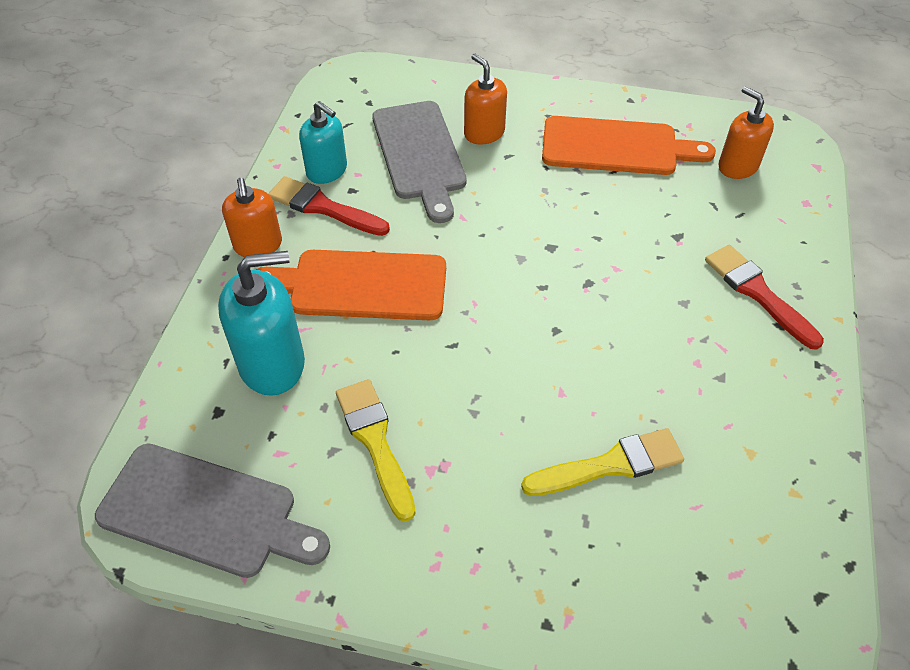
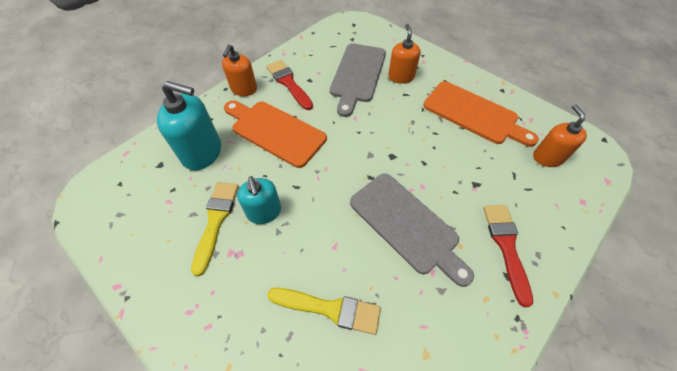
camera: 30 degrees right, 5 degrees up
(205, 512) = (112, 214): grey cutting board -> grey cutting board (406, 225)
(327, 171) = (305, 65): turquoise soap dispenser -> turquoise soap dispenser (264, 212)

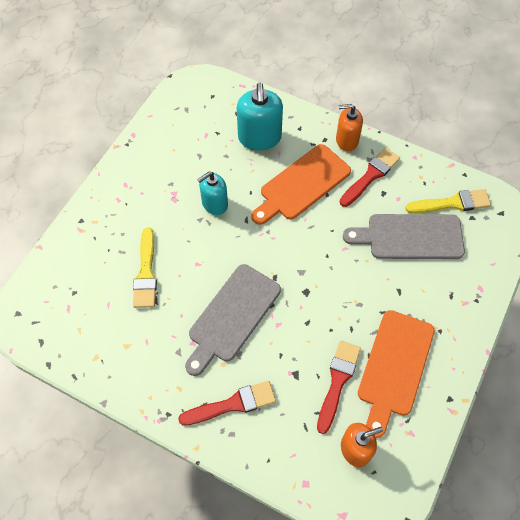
camera: 75 degrees right, 5 degrees up
(216, 221) = (198, 173): yellow brush -> yellow brush (452, 203)
(275, 131) = (302, 184): orange cutting board -> orange cutting board turned 150 degrees counterclockwise
(401, 77) = (426, 282): orange soap dispenser -> none
(485, 154) = (337, 381): none -> red brush

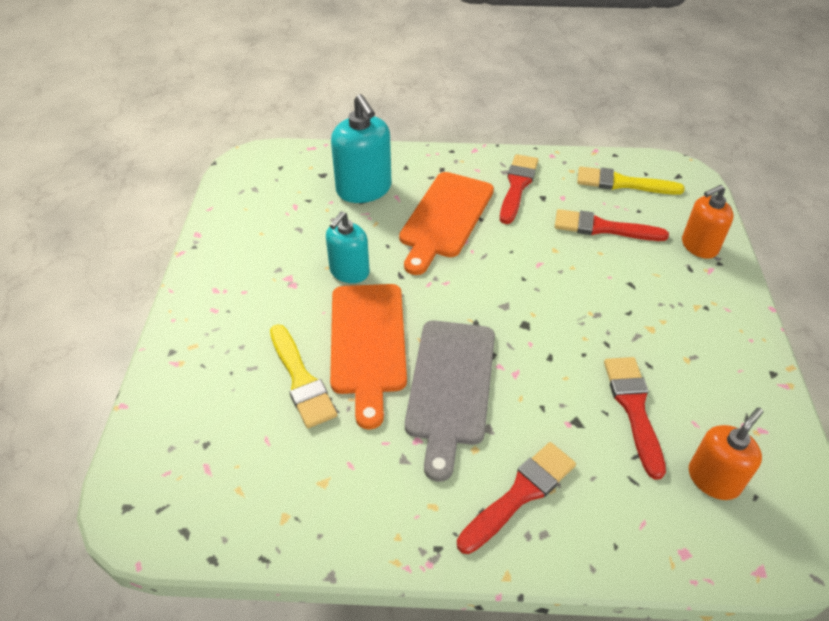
camera: 25 degrees left, 15 degrees down
(346, 140) = (467, 162): orange soap dispenser -> orange soap dispenser (699, 246)
(394, 367) = (686, 364): orange cutting board -> orange cutting board (368, 343)
(410, 237) = (603, 228): grey cutting board -> red brush
(452, 203) = (622, 183): yellow brush -> yellow brush turned 135 degrees counterclockwise

